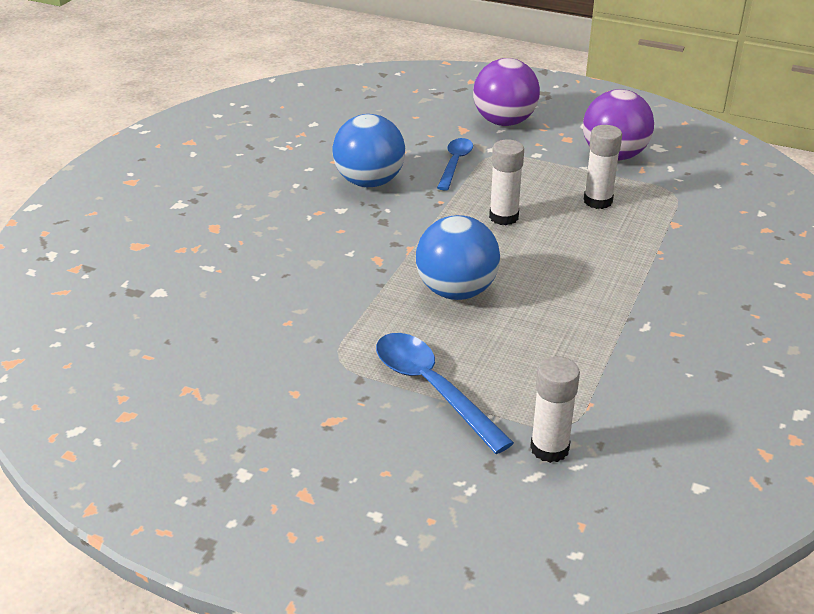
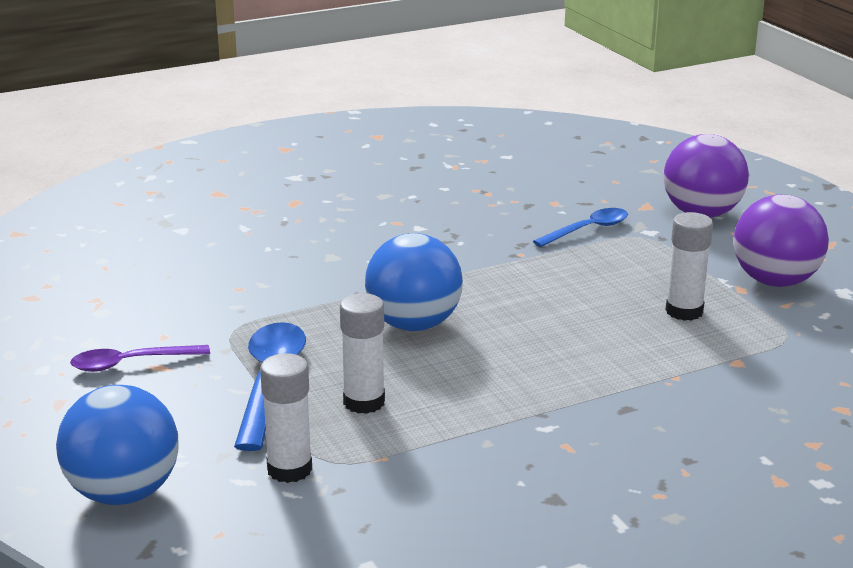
camera: 40 degrees right, 10 degrees down
(306, 430) = (130, 363): none -> purple spoon
(369, 182) = (480, 216): blue ball -> blue ball (124, 493)
(503, 217) = (560, 288): white glue stick -> white glue stick (364, 402)

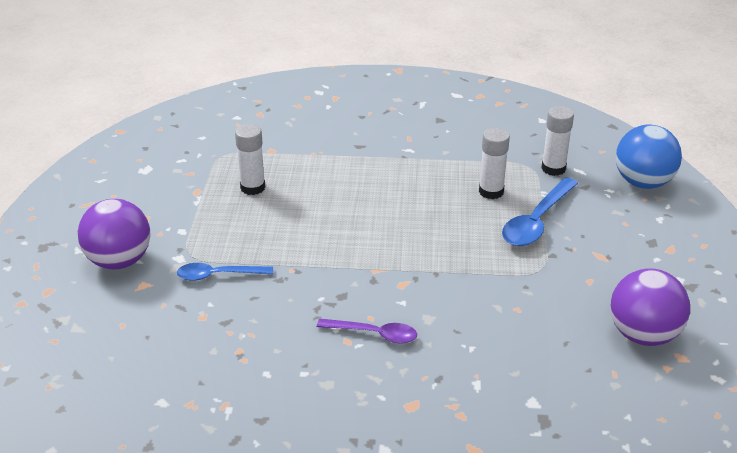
camera: 150 degrees left, 10 degrees up
(130, 363) = (619, 264): purple spoon -> purple spoon (374, 334)
(414, 324) = (421, 233): blue ball -> none
(775, 281) = (169, 189): purple ball -> purple ball (643, 335)

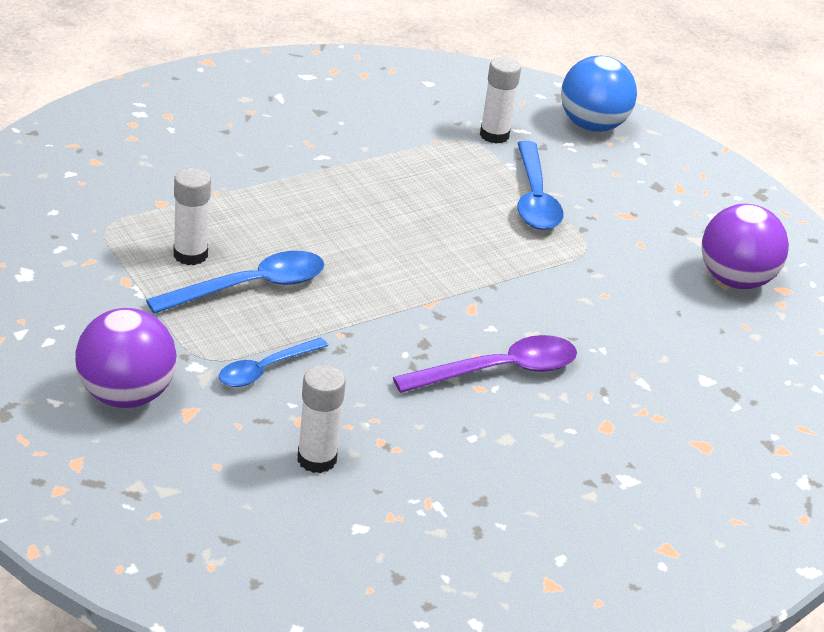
camera: 40 degrees left, 0 degrees up
(267, 219) = (251, 287): none -> blue spoon
(374, 334) = (499, 371): purple spoon -> purple spoon, size x1.54
(491, 192) = (458, 179): white glue stick -> white glue stick (316, 459)

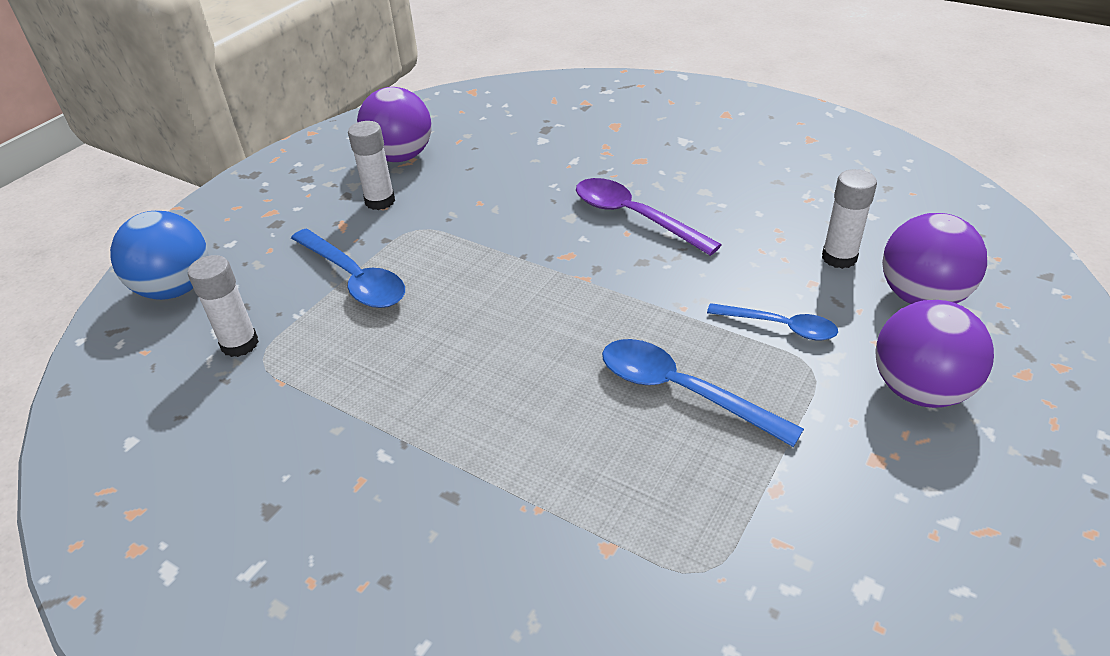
camera: 110 degrees left, 5 degrees up
(190, 255) = (679, 463): white glue stick -> white glue stick (380, 201)
(215, 472) = (921, 297): none -> purple ball
(534, 198) = (354, 279): blue spoon -> blue spoon turned 75 degrees clockwise

